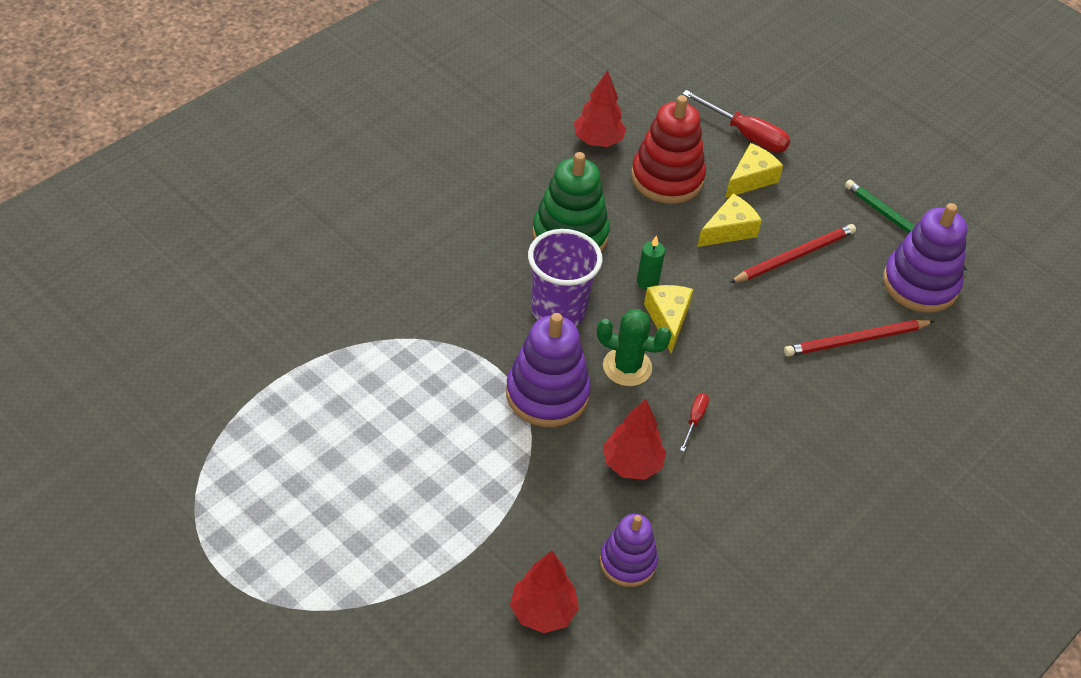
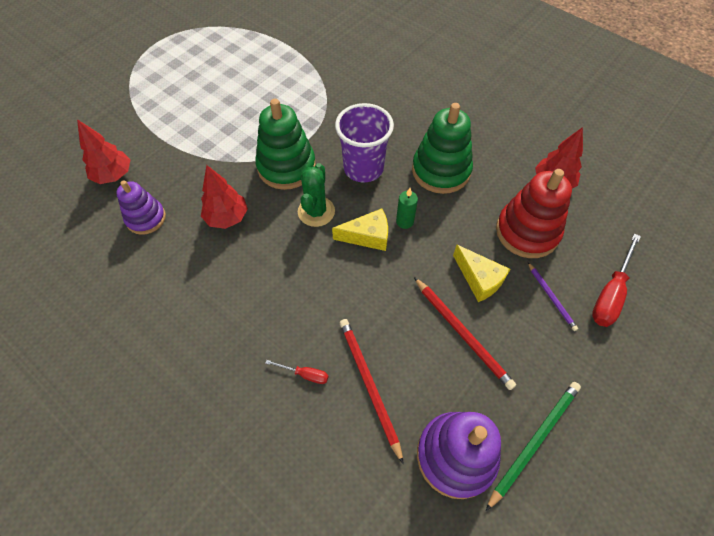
camera: 90 degrees right, 10 degrees up
(547, 394) = (286, 167): purple stacking toy -> green stacking toy
(695, 420) = (269, 256): red screwdriver -> red screwdriver (305, 374)
(751, 179) = (551, 297): yellow cheese -> purple pencil

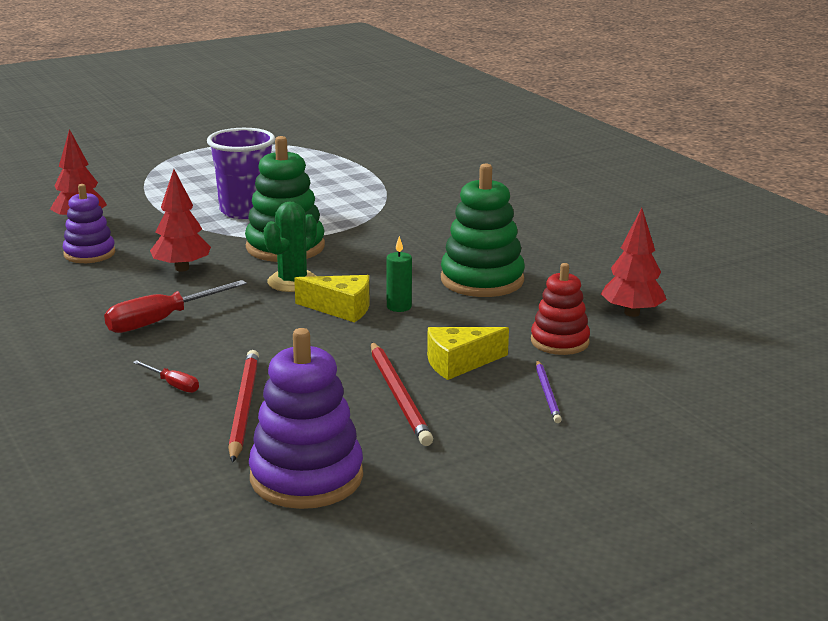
camera: 20 degrees right, 35 degrees down
(363, 168) = (381, 263): purple cup -> purple cup (245, 211)
(479, 279) = (459, 363): yellow cheese -> yellow cheese turned 90 degrees clockwise
(527, 232) = (559, 341): red stacking toy -> red stacking toy, size x0.63
(534, 441) = (421, 490): green pencil -> none
(610, 293) = (637, 406): red screwdriver -> red screwdriver (161, 320)

